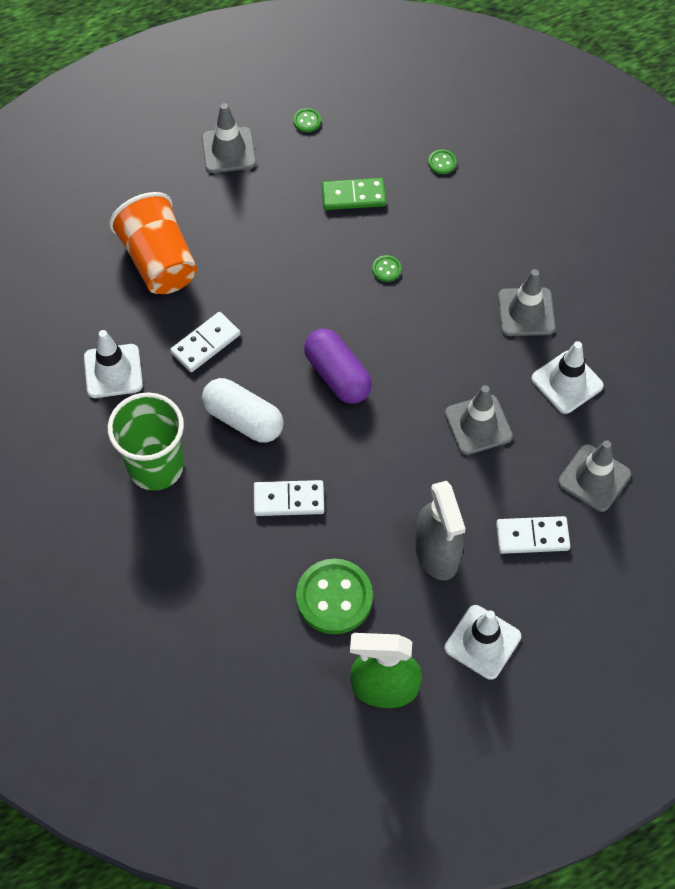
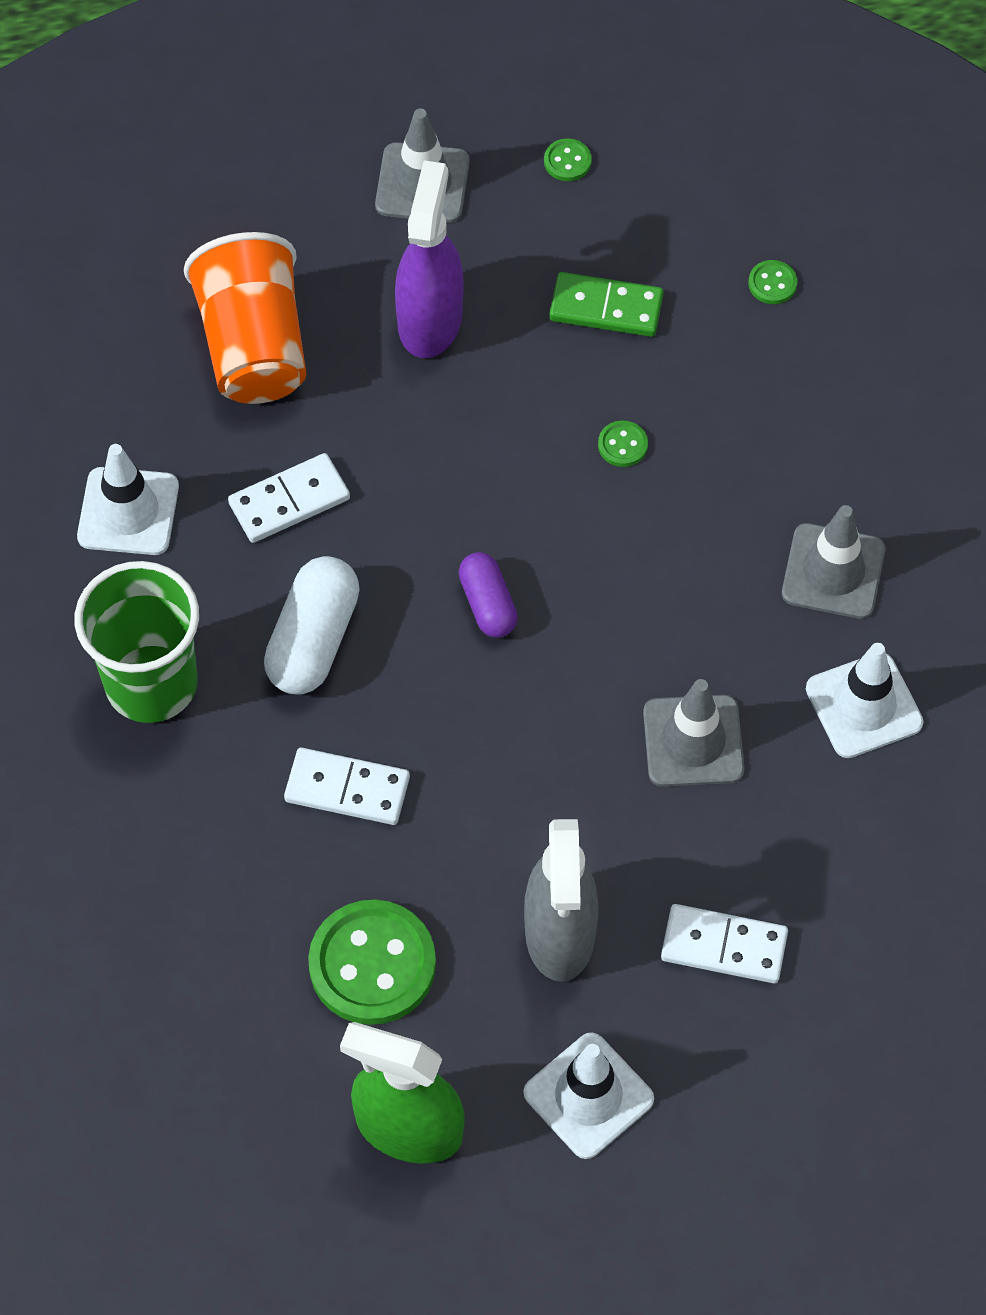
camera: 15 degrees right, 0 degrees up
(243, 419) = (313, 640): white capsule -> white capsule turned 60 degrees clockwise
(256, 224) = (430, 319): none -> purple spray bottle
(337, 375) = (488, 604): purple capsule -> purple capsule, size x0.63
(594, 478) = (857, 876): grey traffic cone -> none

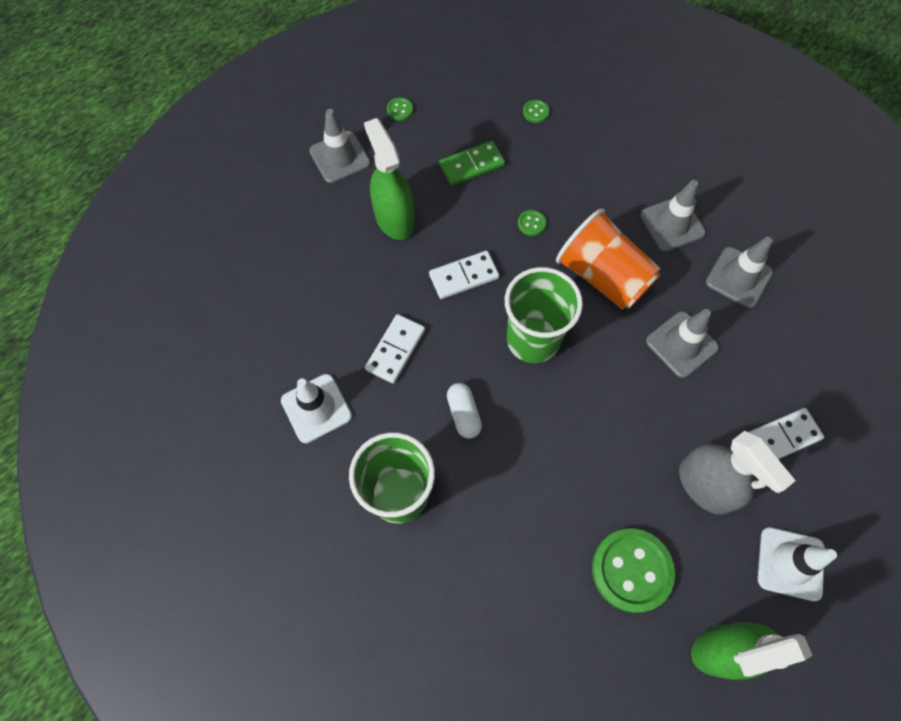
camera: 35 degrees left, 5 degrees up
(254, 346) = (317, 282): orange cup -> orange cup (603, 276)
(313, 640) = (464, 414): white capsule -> white capsule, size x0.63
(347, 789) = (542, 482): white domino -> white domino (464, 276)
(430, 319) = (394, 218): purple spray bottle -> green spray bottle
(488, 604) = (533, 339): purple capsule -> green cup
(864, 706) = (738, 277): white traffic cone -> grey traffic cone

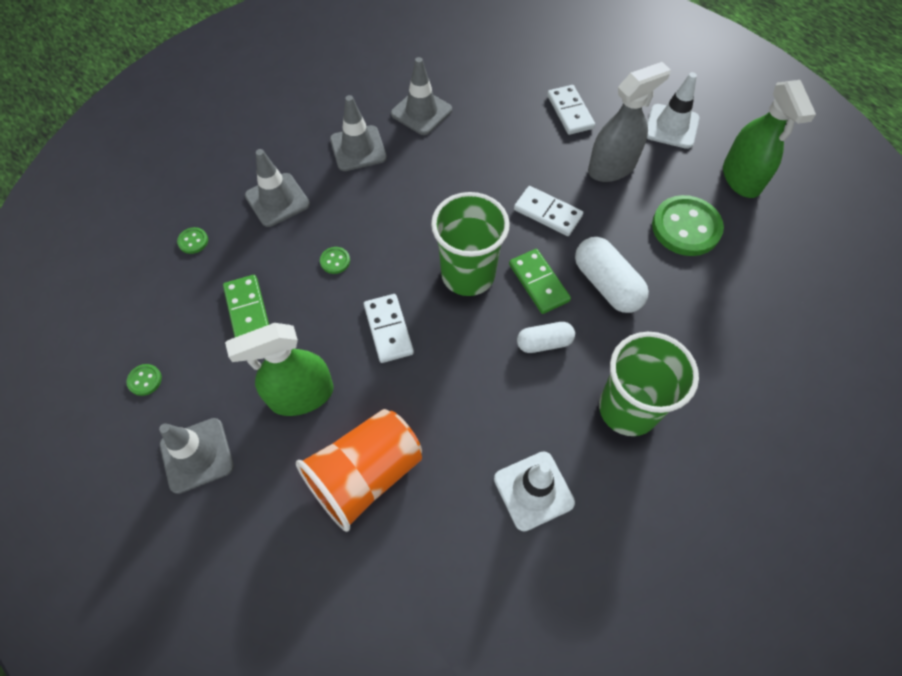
camera: 85 degrees left, 5 degrees down
(395, 350) = (469, 403): white domino -> white domino (547, 213)
(532, 407) = (538, 283): none -> green domino
(540, 476) = (606, 284): none -> white capsule
(603, 276) = (406, 209): orange cup -> orange cup (365, 475)
(681, 344) = (483, 162): grey traffic cone -> grey traffic cone (277, 200)

